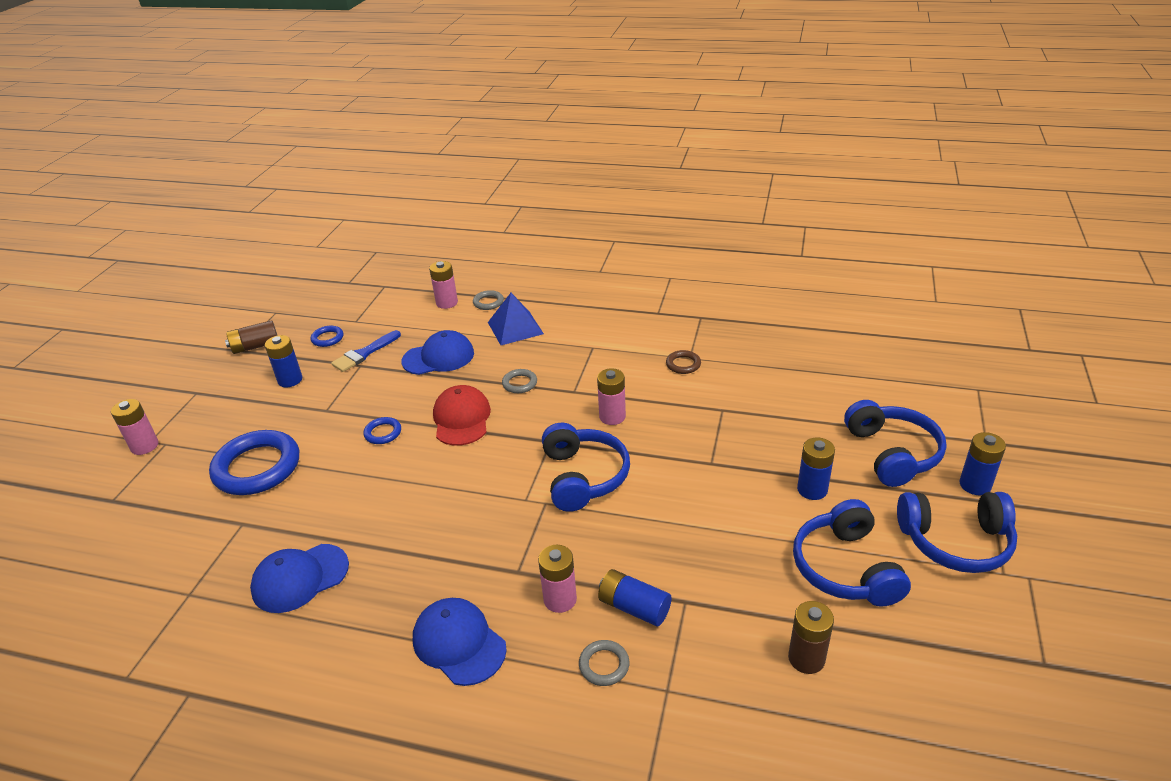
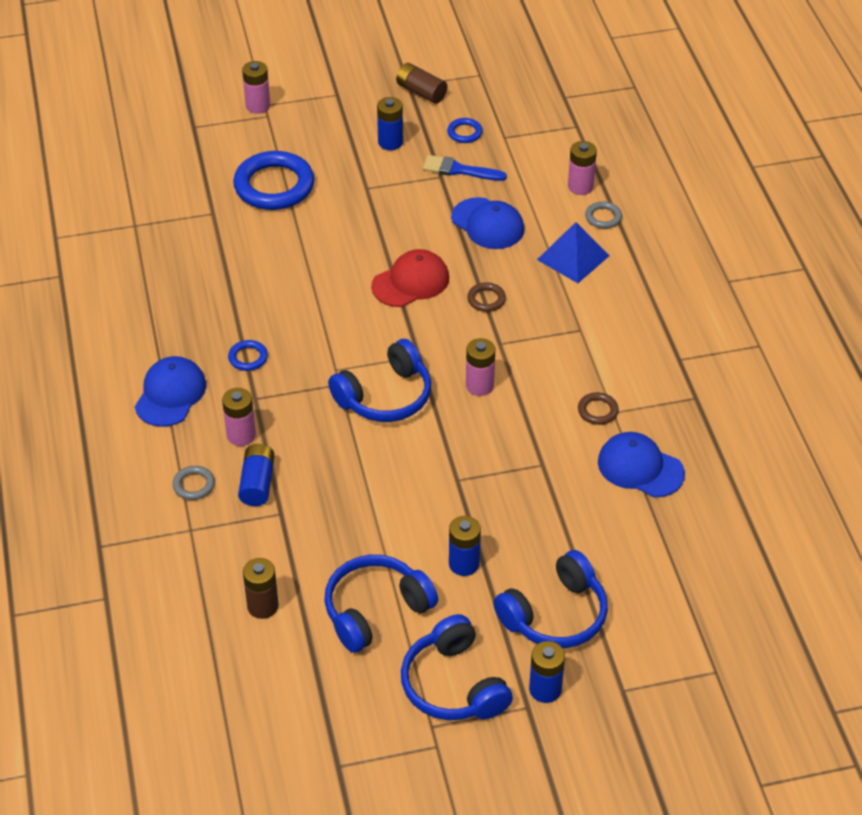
camera: 60 degrees right, 10 degrees up
(300, 578) = (180, 276): blue cap -> blue cap (640, 468)
(383, 433) = (360, 240): blue ring -> blue ring (248, 358)
(519, 383) = (486, 299): grey ring -> brown ring

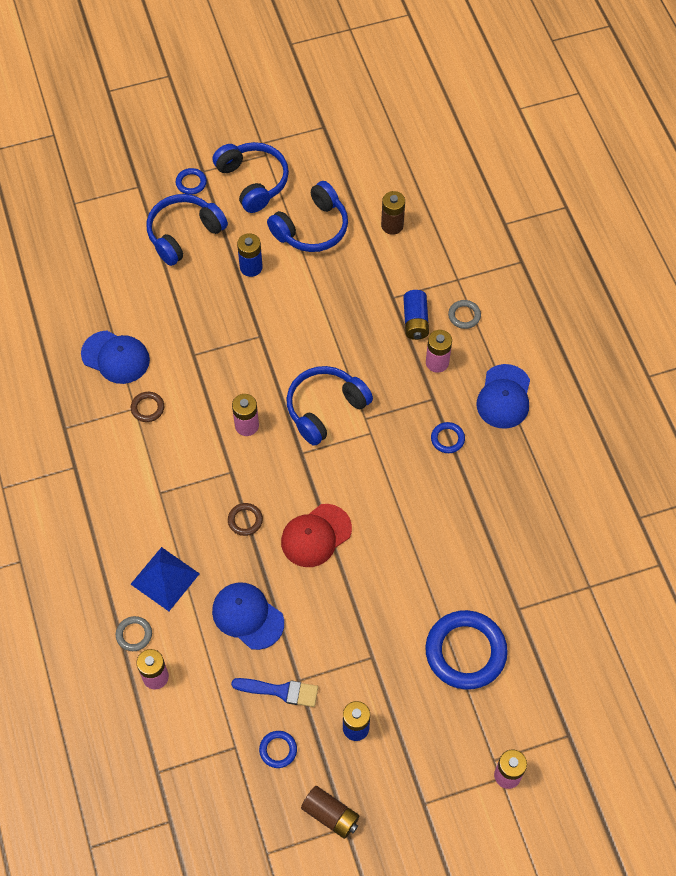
camera: 175 degrees right, 15 degrees up
(545, 689) = (191, 183): blue battery -> blue ring

